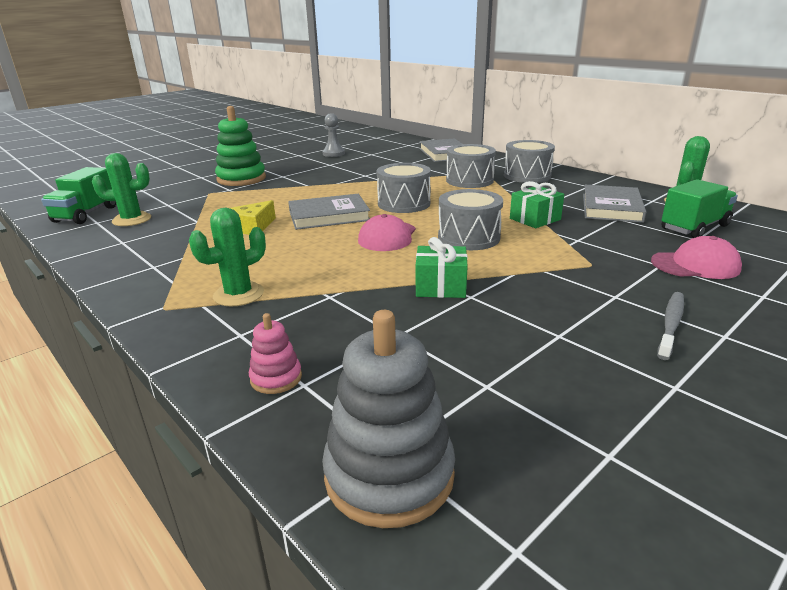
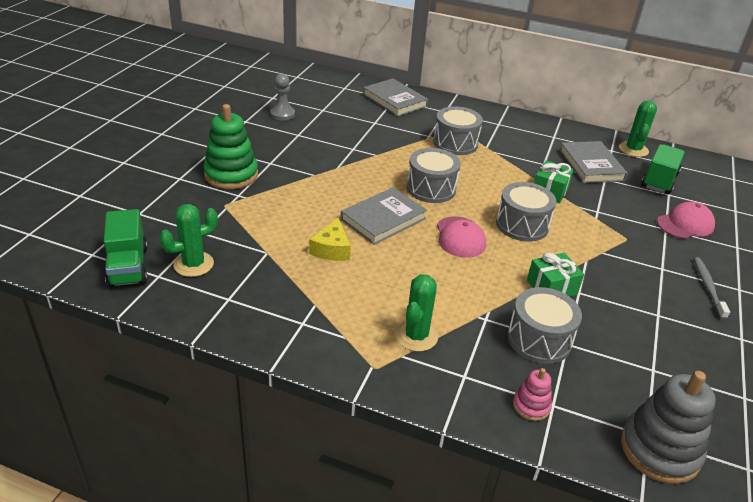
camera: 30 degrees left, 10 degrees up
(527, 176) = (496, 128): grey drum -> grey drum (539, 339)

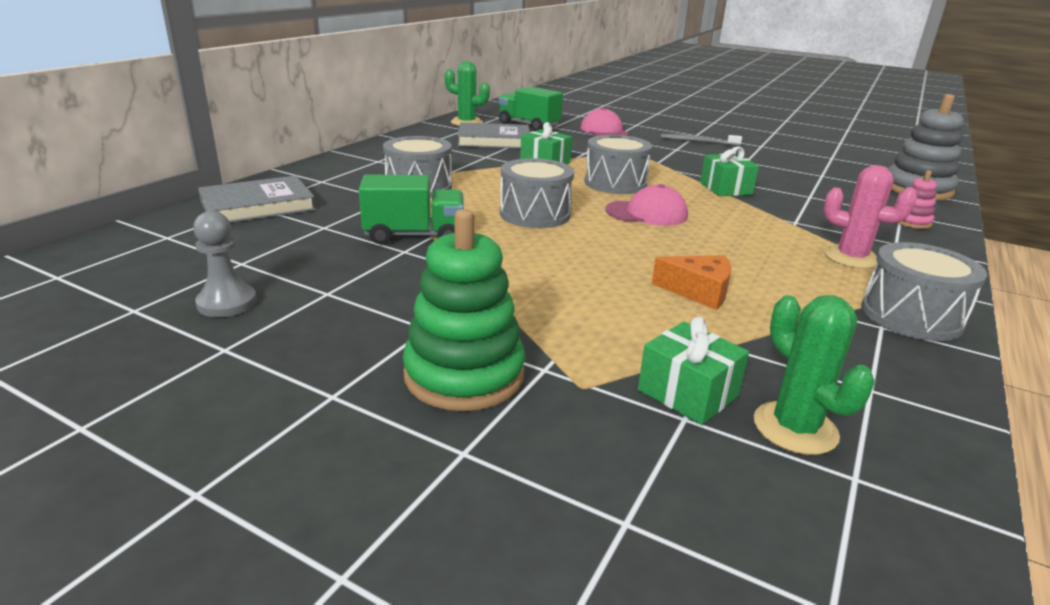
camera: 80 degrees left, 10 degrees down
(128, 266) = (848, 529): green truck -> green truck (414, 235)
(221, 235) = (687, 393): none -> green gift
(331, 249) = (698, 292): yellow cheese -> orange cheese
(383, 219) = (612, 250): grey book -> none
(416, 336) = (851, 258): green cactus -> pink cactus
(539, 339) = (812, 205): grey drum -> grey drum (911, 316)

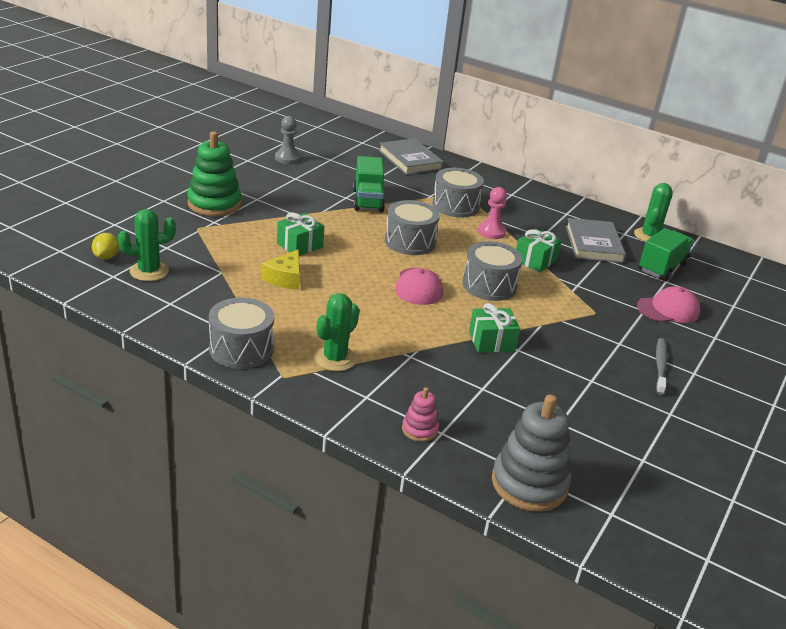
camera: 90 degrees right, 5 degrees up
(486, 175) = (491, 232): none -> pink pawn
(687, 393) = (184, 252): green gift -> green gift (299, 245)
(698, 292) = (285, 278): orange cheese -> yellow cheese
(792, 505) = (106, 257): none -> yellow lemon
(851, 258) = (335, 359): pink cactus -> green cactus

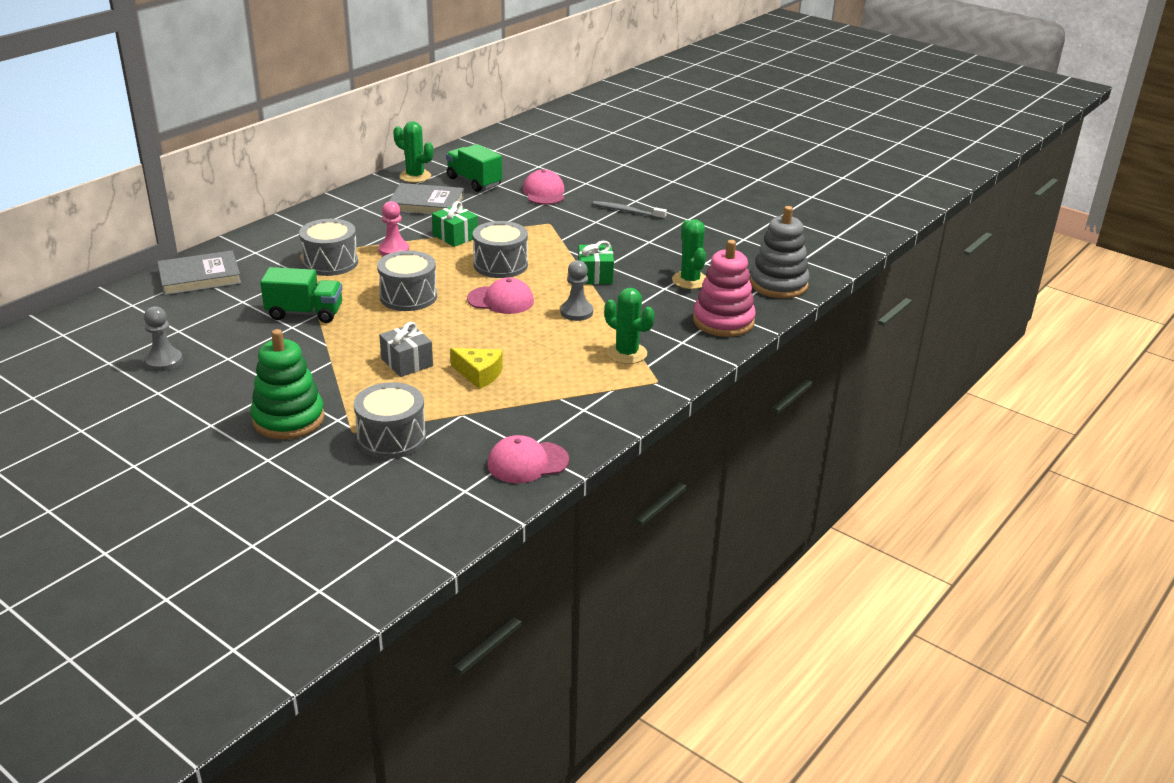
camera: 80 degrees left, 0 degrees up
(106, 257) = (418, 498): yellow lemon -> none
(148, 303) = (527, 462): none -> pink cap
(149, 271) = (457, 464): green cactus -> green cactus (690, 280)
(241, 349) = (614, 403): grey drum -> grey drum (391, 438)
(299, 245) = (407, 362): green gift -> grey gift
(409, 329) = (576, 312): none -> grey pawn
(419, 429) = (723, 321): pink stacking toy -> pink stacking toy, size x2.00

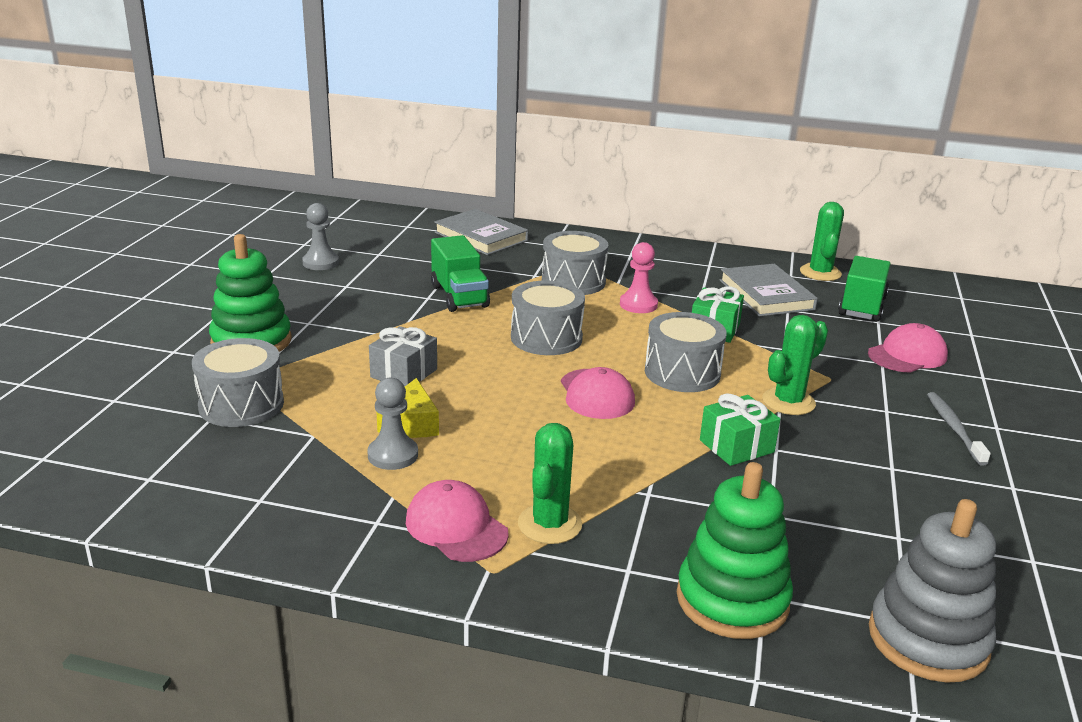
camera: 65 degrees right, 5 degrees down
(527, 462) = (225, 508): pink cap -> pink cap (456, 527)
(576, 312) = (622, 455): grey pawn -> grey pawn (393, 455)
(690, 280) = (822, 534): green cactus -> green cactus (788, 402)
(723, 321) = (732, 600): pink stacking toy -> green stacking toy

